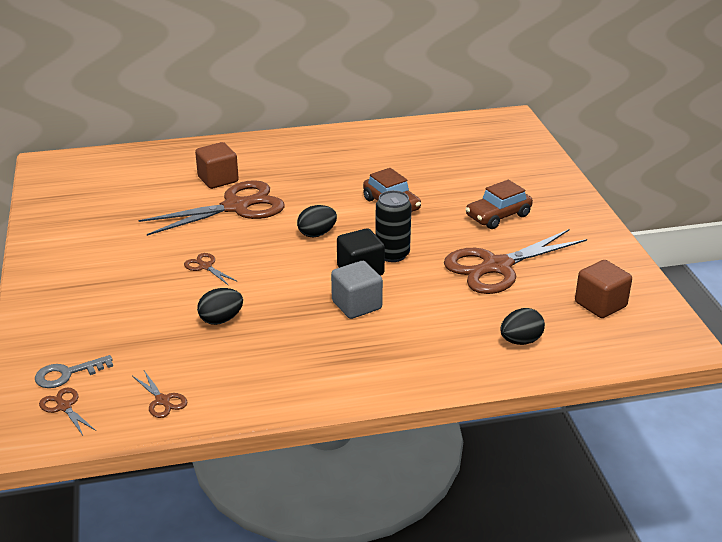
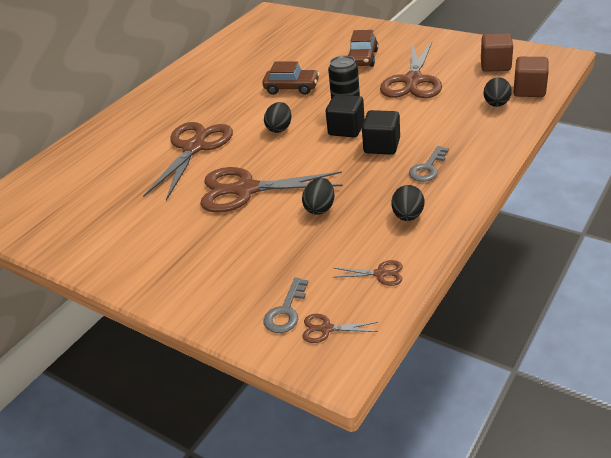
camera: 40 degrees left, 5 degrees up
(205, 266) = (246, 190): brown scissors -> brown scissors, size x2.40
(218, 179) = (147, 141): brown cube -> brown cube (529, 90)
(261, 376) = (408, 216): none -> black egg
(351, 351) = (428, 168): none -> grey key
(356, 305) = (382, 146): grey cube -> black cube

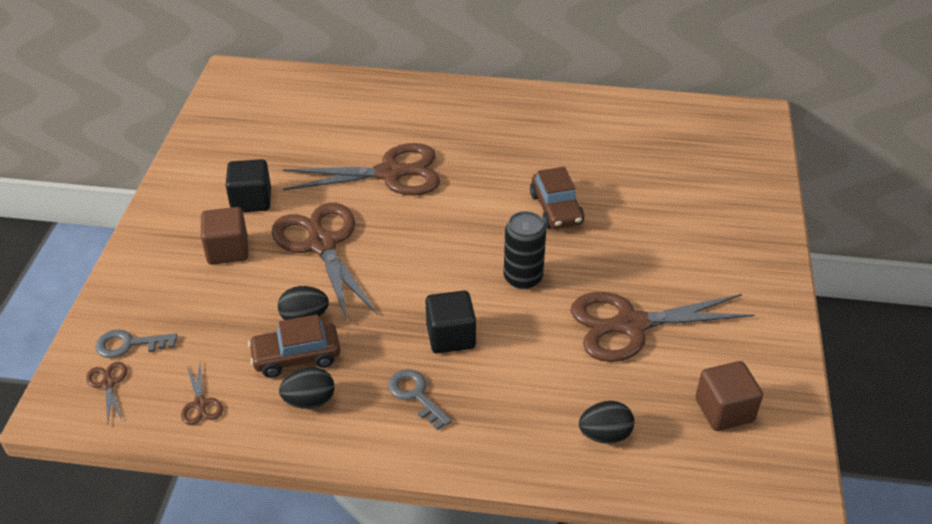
camera: 60 degrees right, 5 degrees up
(279, 128) = (456, 230): black egg -> none
(346, 129) = (477, 291): black cube -> black cube (251, 201)
(362, 58) = (668, 254): brown car -> brown car (296, 357)
(428, 168) = (416, 395): grey key -> grey key turned 45 degrees clockwise
(529, 90) = (664, 467): brown cube -> brown cube (227, 250)

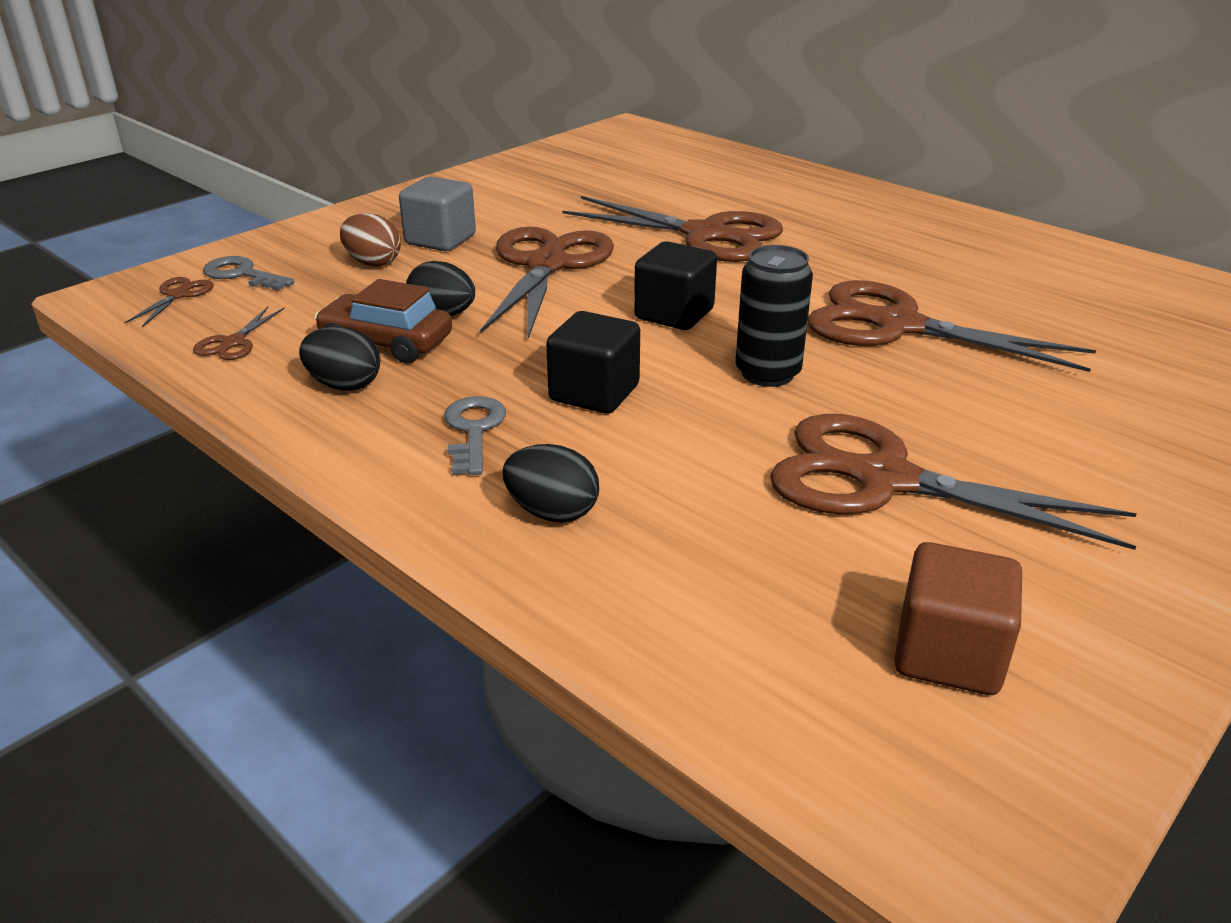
camera: 35 degrees right, 10 degrees down
(207, 292) = (373, 263): none -> brown egg
(227, 250) = (440, 240): brown cube -> grey cube
(251, 201) = (518, 212): black cube -> black cube (674, 314)
(556, 209) = (898, 326): brown car -> brown scissors
(605, 435) = (690, 589): black egg -> black egg (552, 512)

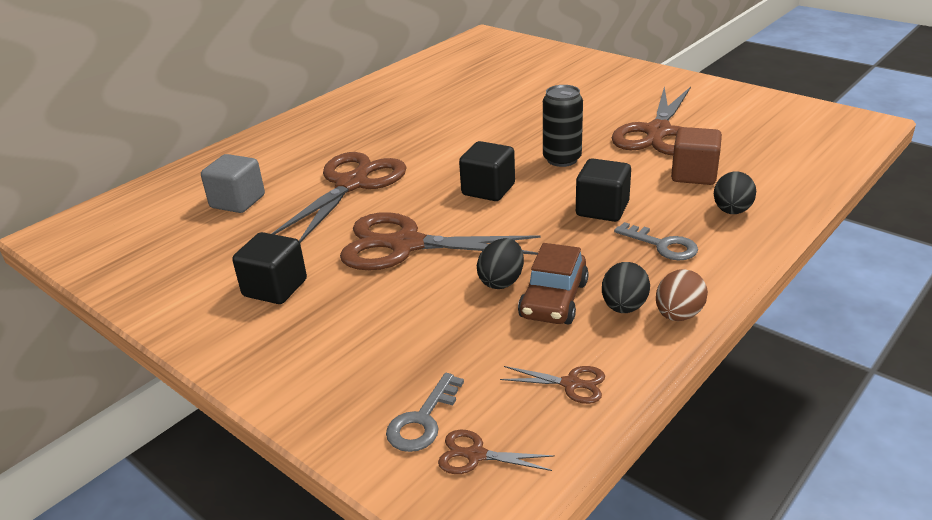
camera: 90 degrees left, 0 degrees up
(373, 263) = (396, 337): brown egg -> brown egg (678, 315)
(440, 240) = (344, 306): grey cube -> grey cube (238, 201)
(473, 430) = (662, 245): grey key -> grey key turned 135 degrees counterclockwise
(490, 210) = (275, 288): none -> black cube
(898, 326) = (495, 125): brown scissors -> none
(948, 654) = (773, 124): brown cube -> brown cube (694, 175)

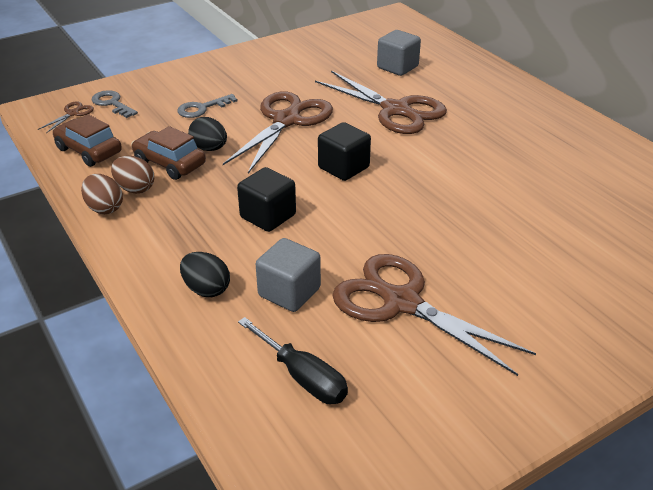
camera: 105 degrees right, 5 degrees up
(275, 288) = (273, 74): black cube -> none
(562, 159) = (376, 219): black can -> none
(571, 384) = (89, 151): brown scissors -> brown car
(624, 307) = (135, 189): black egg -> brown egg
(662, 245) = (190, 230): grey key -> grey key (202, 108)
(694, 175) = (289, 292): brown cube -> grey cube
(771, 151) = (302, 377): none -> black screwdriver

